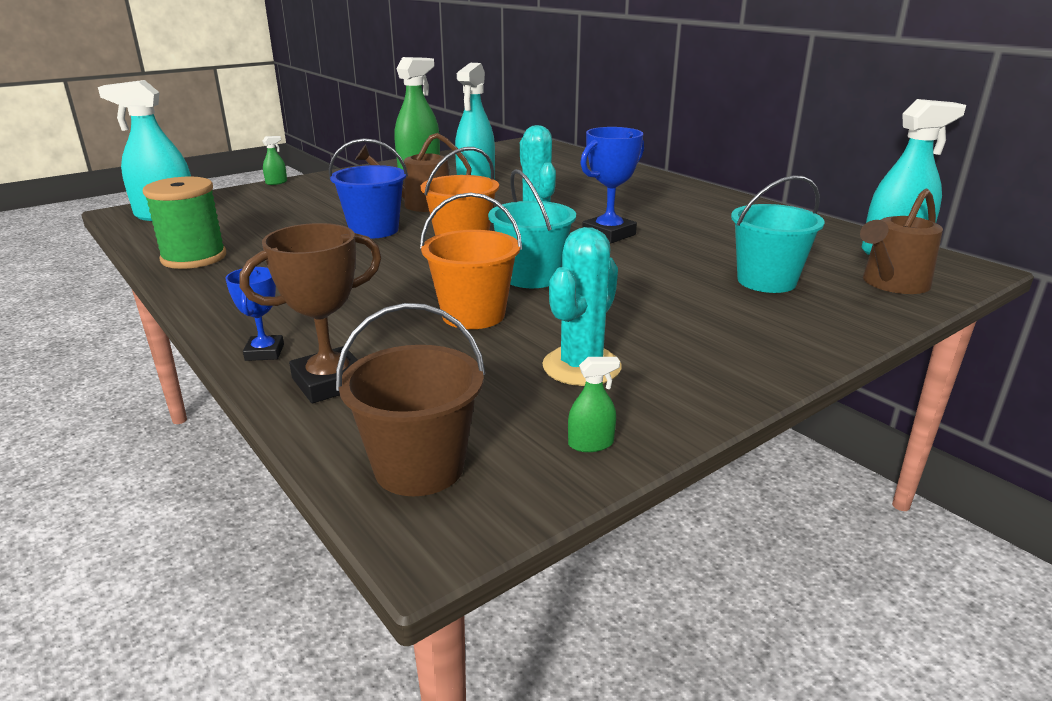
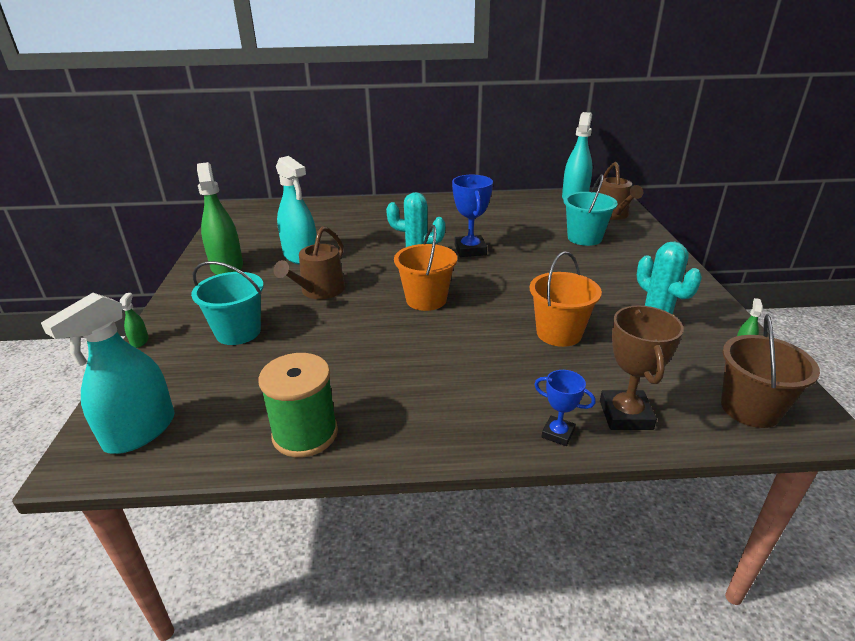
camera: 55 degrees left, 5 degrees up
(374, 230) = (352, 326): blue bucket -> none
(532, 277) = (515, 296): turquoise bucket -> turquoise bucket (238, 332)

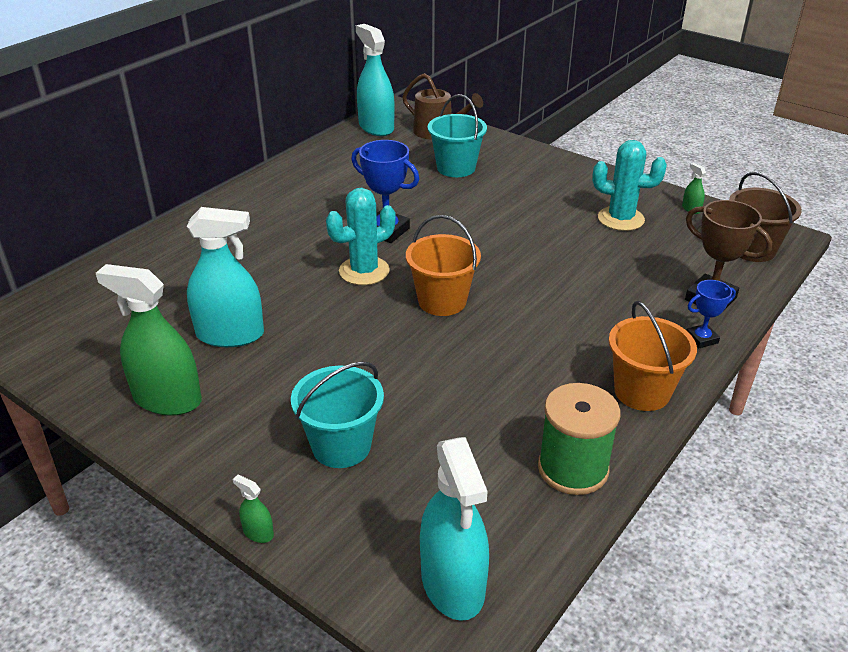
camera: 50 degrees left, 5 degrees up
(319, 291) = (331, 355): brown watering can -> none
(559, 333) = (582, 266): orange bucket -> orange bucket (642, 392)

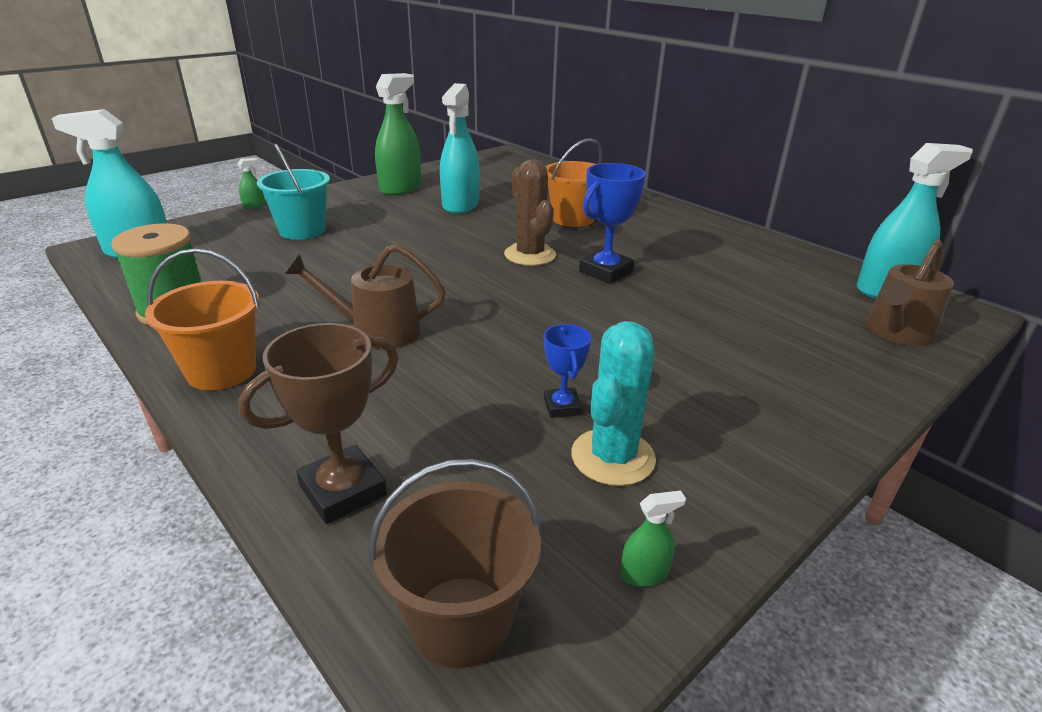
camera: 100 degrees right, 5 degrees down
(364, 271) = (530, 255): turquoise cactus -> brown cactus
(442, 301) = (459, 285): orange bucket -> orange bucket (573, 219)
(456, 168) = (775, 331): turquoise bucket -> none
(541, 327) = (377, 331): none -> brown watering can
(701, 339) = (265, 447): blue trophy -> blue trophy (562, 406)

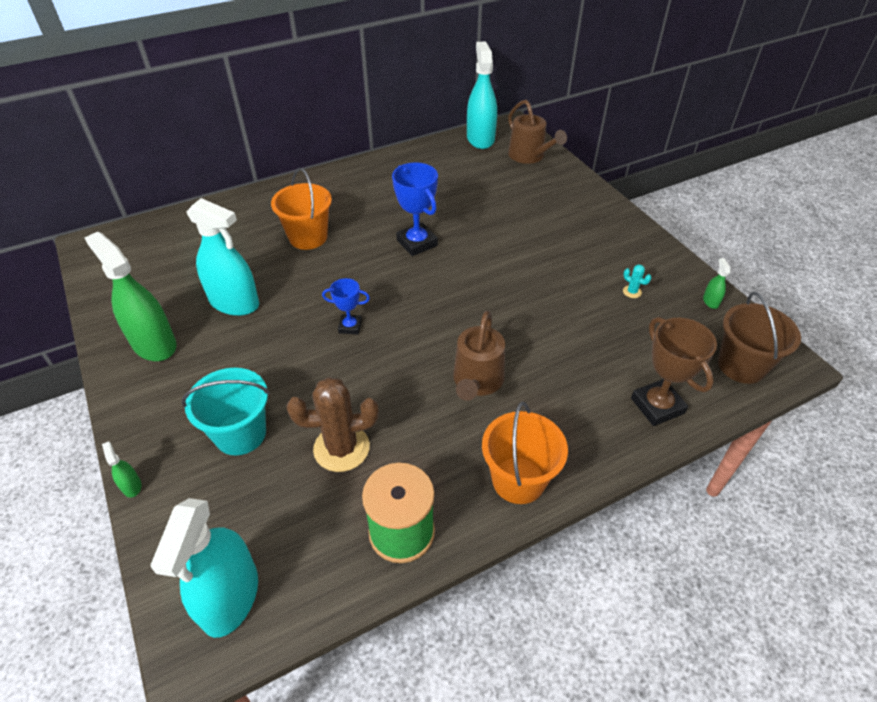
camera: 75 degrees left, 15 degrees up
(530, 255) = (372, 276): brown cactus -> brown cactus (341, 448)
(562, 406) = (585, 301): blue trophy -> blue trophy (350, 326)
(613, 457) = (632, 292): turquoise cactus -> turquoise cactus, size x0.41

